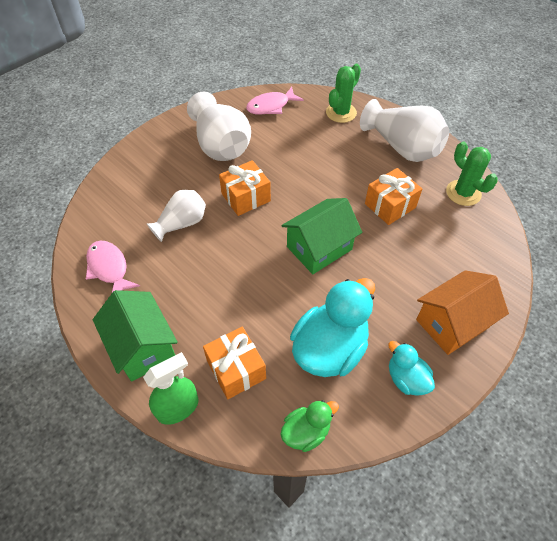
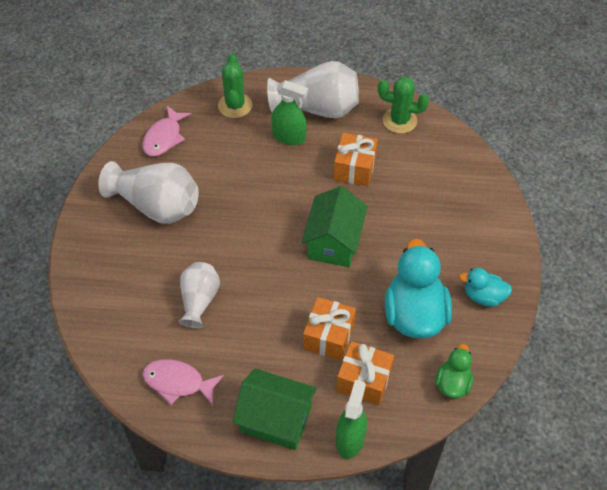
camera: 40 degrees left, 0 degrees up
(246, 197) = (231, 239): orange gift -> orange gift (329, 336)
(360, 155) = (289, 137): none -> green spray bottle
(452, 323) = (479, 233): orange house -> none

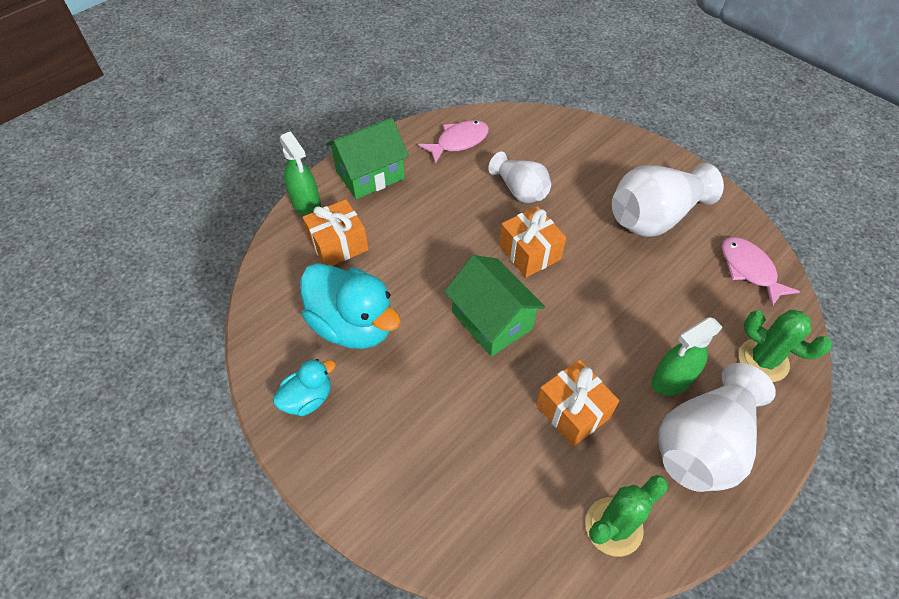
camera: 130 degrees right, 0 degrees up
(329, 336) = (400, 249): orange gift -> orange gift (529, 252)
(452, 383) = (266, 301): green duck -> none

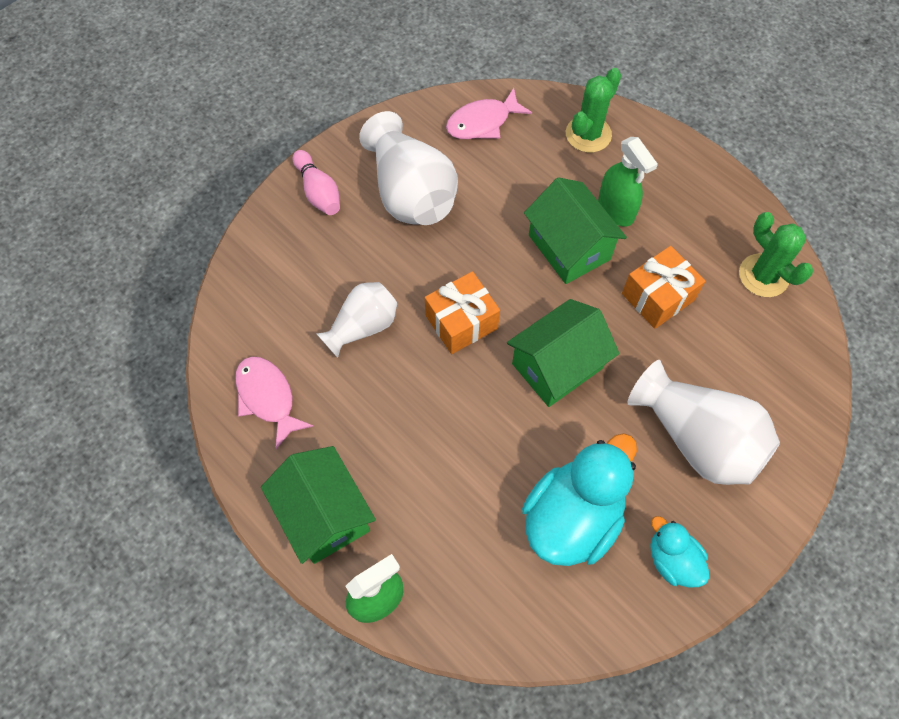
camera: 90 degrees left, 10 degrees up
(338, 244) = (449, 547): orange gift -> none
(619, 336) = (569, 247): none -> green house
(641, 160) = (318, 192): none -> pink bowling pin
(702, 444) = (678, 197): white vase -> white vase (697, 438)

